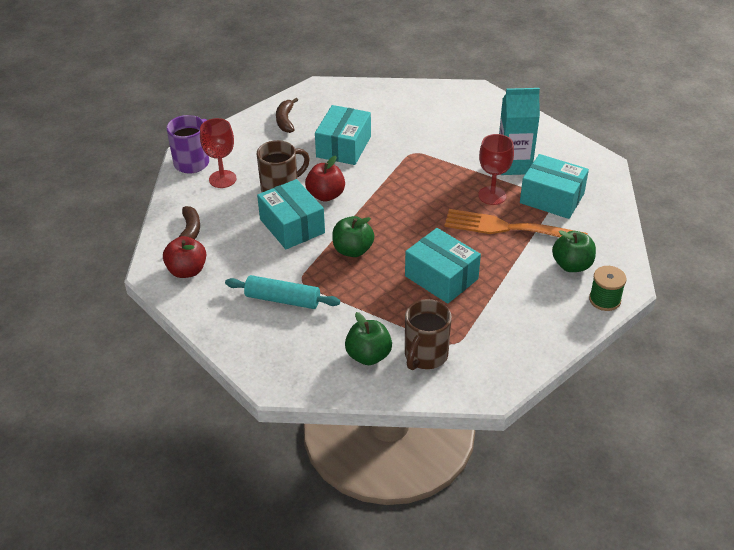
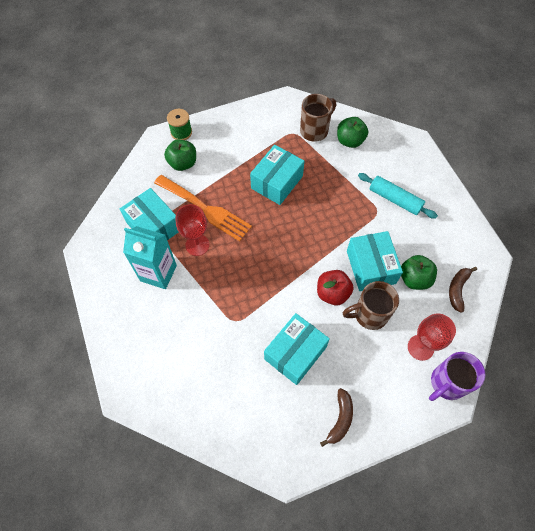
camera: 160 degrees left, 20 degrees up
(187, 271) = (463, 248): red apple -> none
(353, 250) = (330, 226): green apple -> green apple (414, 279)
(441, 277) = (277, 182): turquoise box -> turquoise box turned 60 degrees clockwise

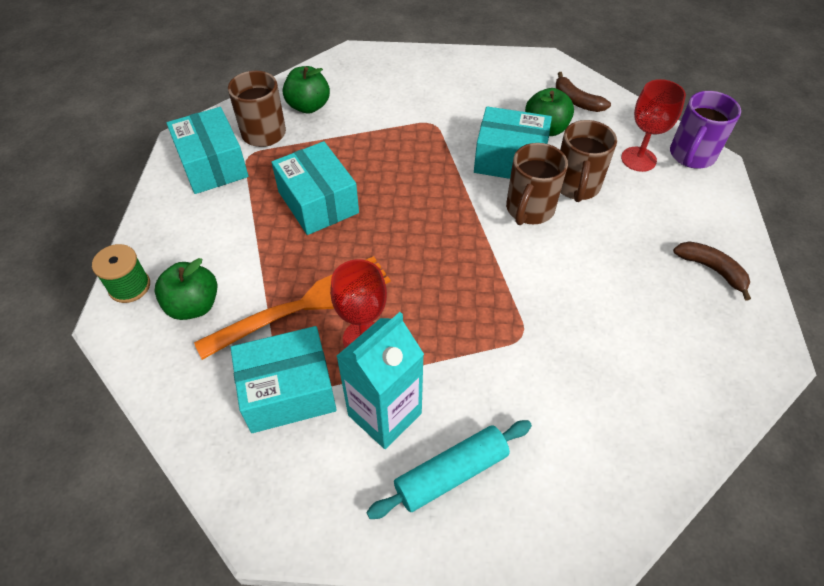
camera: 65 degrees left, 10 degrees down
(295, 353) = (602, 282): turquoise box -> turquoise box (213, 165)
(332, 293) = (529, 210): red apple -> brown mug
(395, 199) = (426, 102): turquoise rolling pin -> turquoise rolling pin (451, 473)
(446, 383) = (691, 156): purple mug -> purple mug turned 45 degrees clockwise

